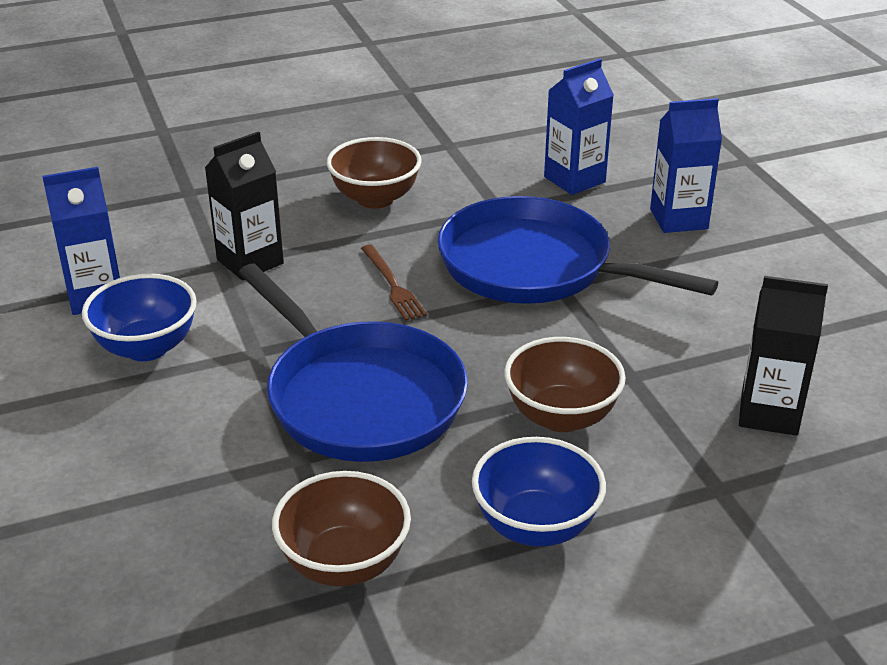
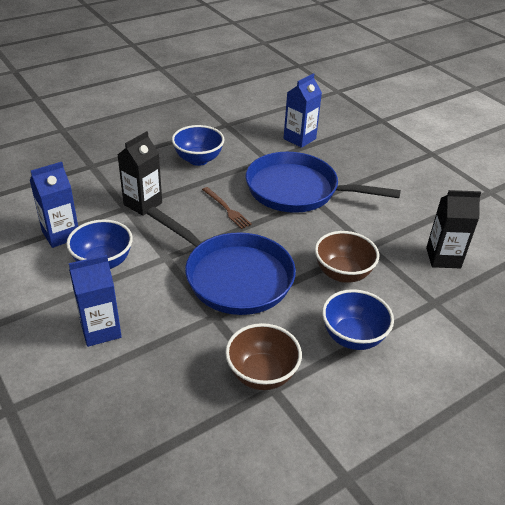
camera: 15 degrees left, 5 degrees up
(375, 199) = (198, 159): brown bowl -> blue bowl
(678, 219) = (360, 156): blue carton -> blue carton (100, 330)

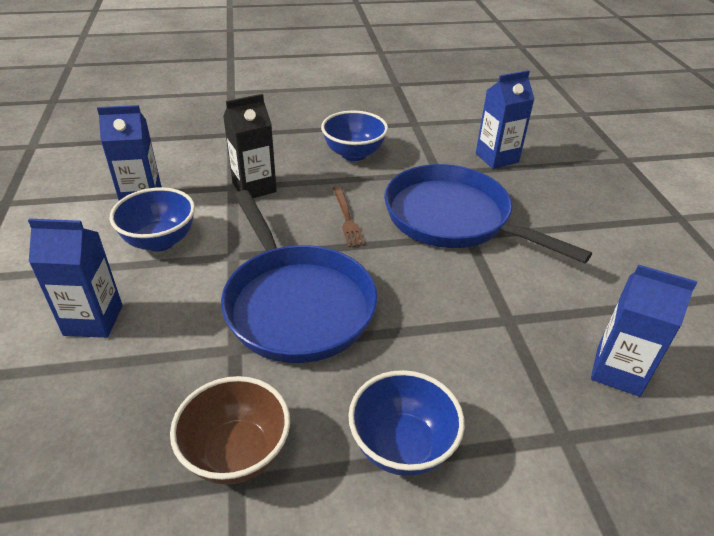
camera: 25 degrees right, 0 degrees up
(342, 273) = (446, 346): brown bowl -> none
(443, 258) = (618, 371): black carton -> blue carton

